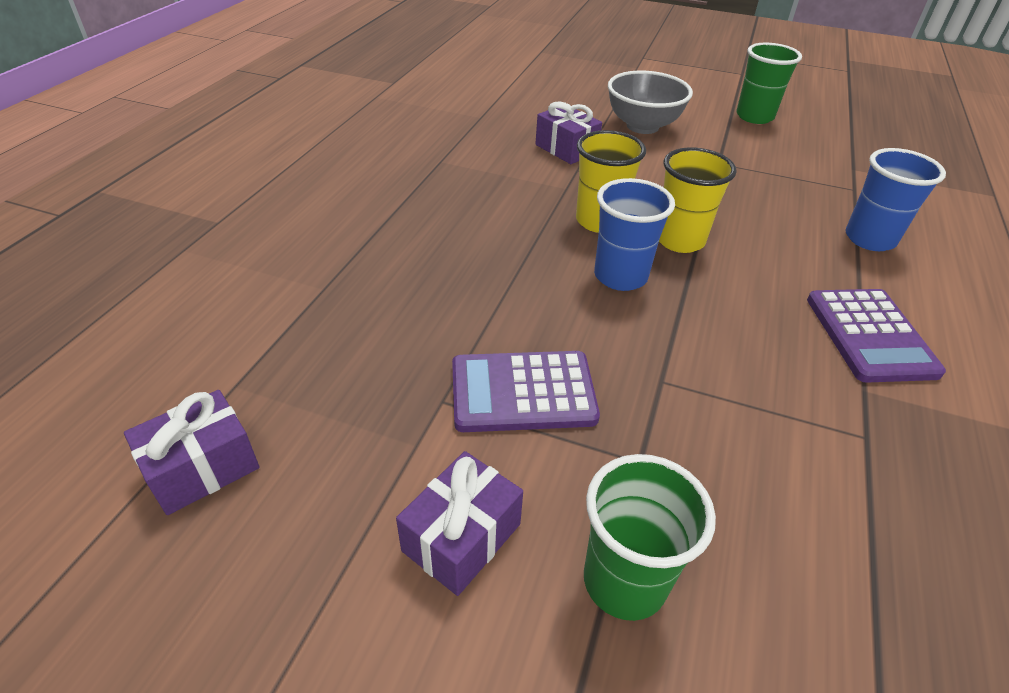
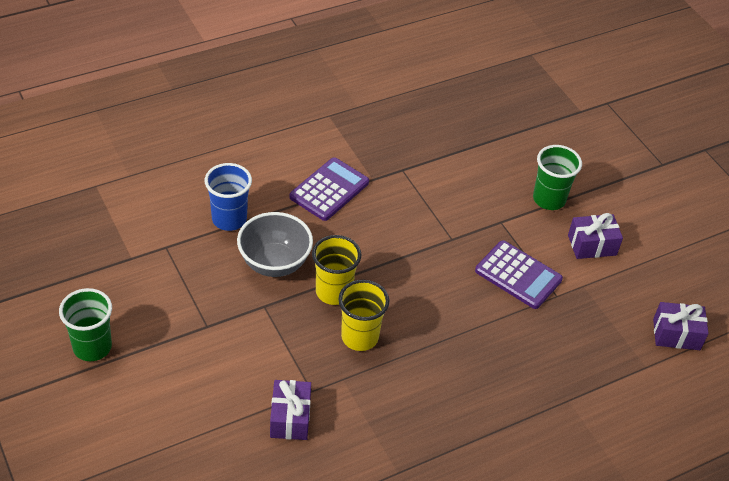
camera: 140 degrees left, 5 degrees up
(620, 276) = (399, 295): blue cup -> none
(642, 126) = (195, 401): grey bowl -> grey bowl (274, 263)

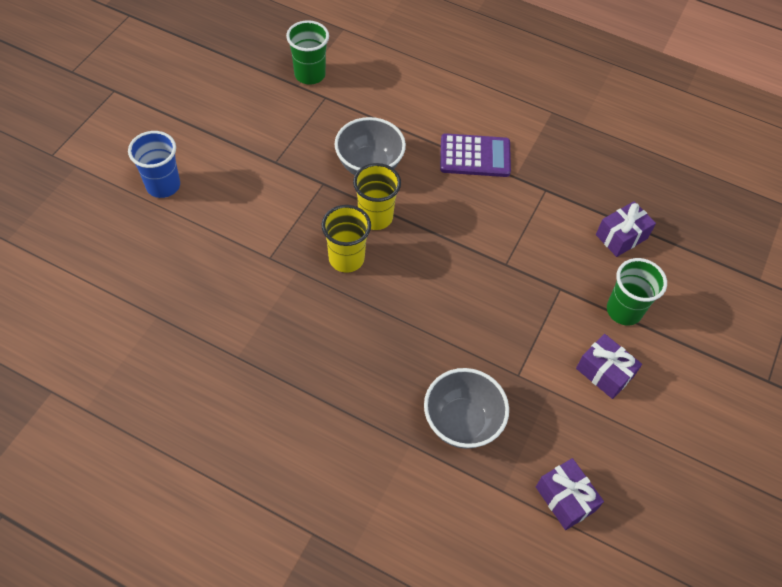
camera: 55 degrees right, 10 degrees up
(92, 347) = (203, 112): green cup -> green cup (310, 75)
(229, 219) = (385, 115): blue cup -> blue cup (163, 185)
(290, 418) = (233, 258): purple gift -> purple gift (621, 236)
(518, 275) = (513, 333): purple calculator -> none
(572, 355) = (462, 422): none -> grey bowl

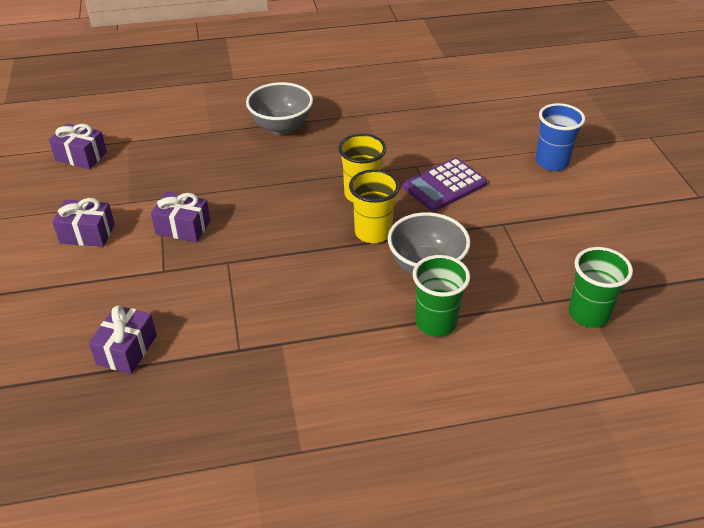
camera: 145 degrees right, 15 degrees down
(462, 422) = (183, 156): grey bowl -> grey bowl (281, 127)
(475, 156) = (340, 338): purple calculator -> purple calculator (444, 185)
(519, 324) = (183, 227): none -> purple gift
(624, 310) = (91, 285): green cup -> green cup (436, 323)

